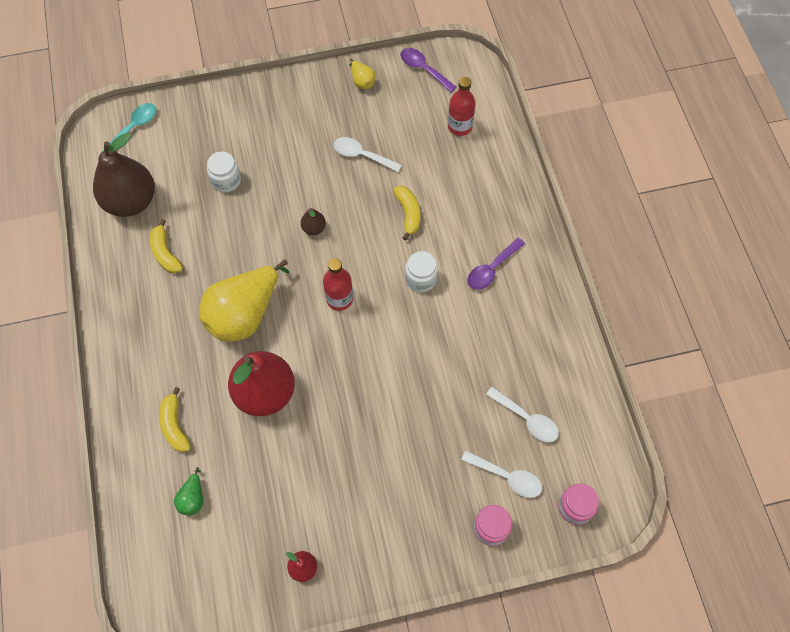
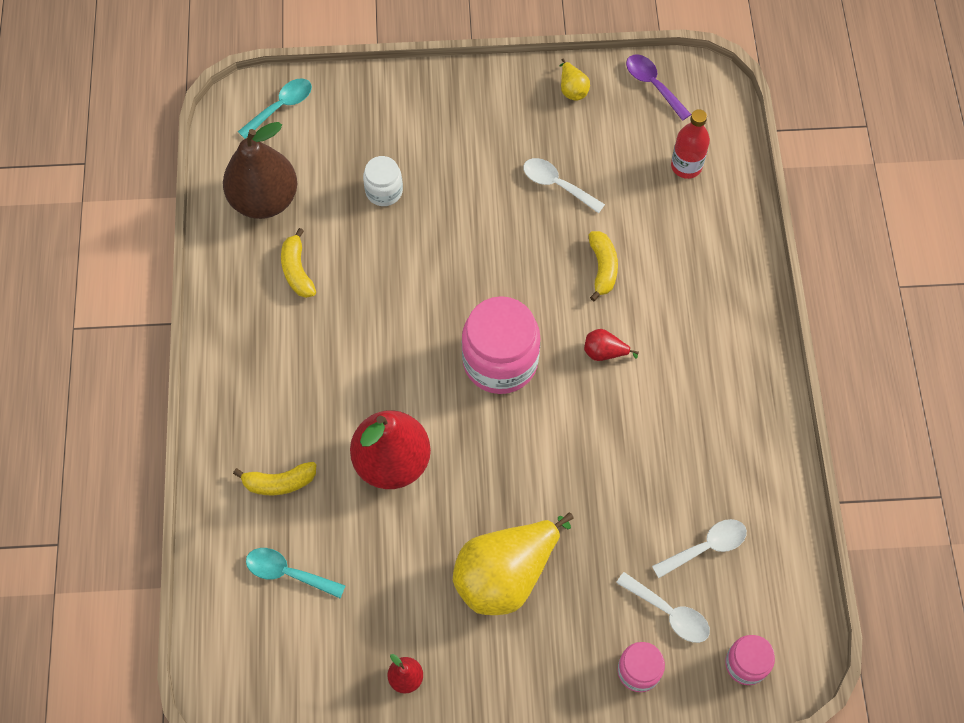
camera: 10 degrees right, 0 degrees up
(175, 425) = (279, 482): yellow banana -> yellow banana turned 90 degrees counterclockwise
(193, 498) = (288, 573): green pear -> turquoise spoon
(245, 314) = (382, 361): yellow pear -> yellow pear (506, 575)
(314, 228) = (482, 268): brown pear -> none
(339, 299) = (500, 361): red bottle -> pink jar
(420, 279) = (604, 352): white jar -> red pear
(491, 269) = (695, 354): purple spoon -> none
(527, 419) = (706, 547): white spoon -> white spoon turned 75 degrees counterclockwise

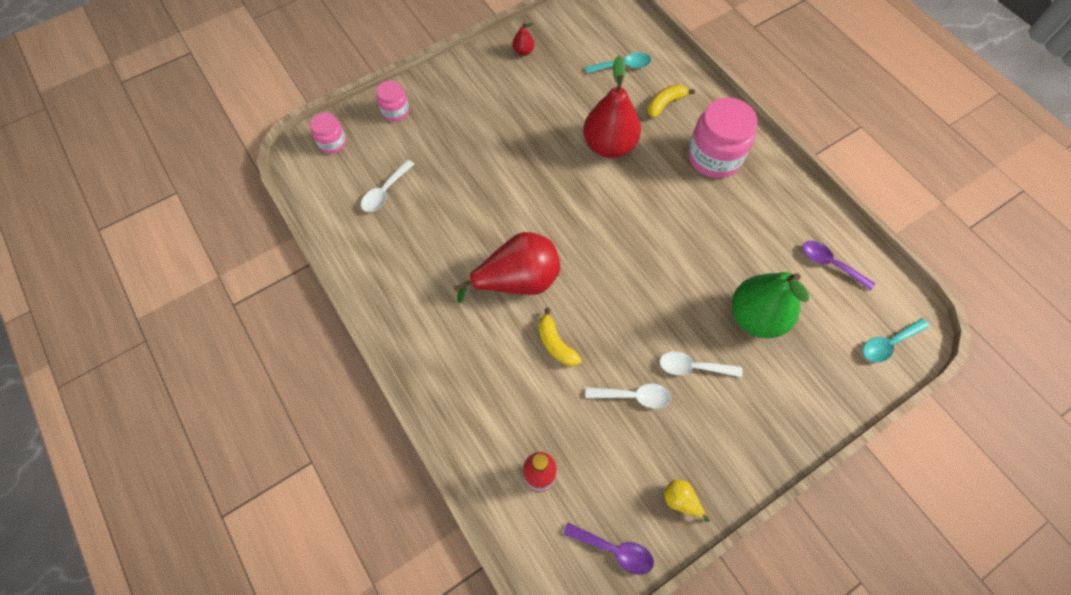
camera: 150 degrees right, 0 degrees up
(264, 200) = (830, 264): brown pear -> purple spoon
(281, 107) = (888, 344): turquoise spoon -> turquoise spoon turned 45 degrees clockwise
(297, 270) = (763, 227): yellow banana -> none
(384, 191) = (756, 317): white jar -> green pear
(500, 361) = (585, 238): pink jar -> pink jar (714, 157)
(506, 575) = (500, 121): yellow pear -> none
(604, 352) = (517, 280): red pear -> red pear, size x2.37
(669, 613) = (391, 146): white spoon -> white spoon (693, 367)

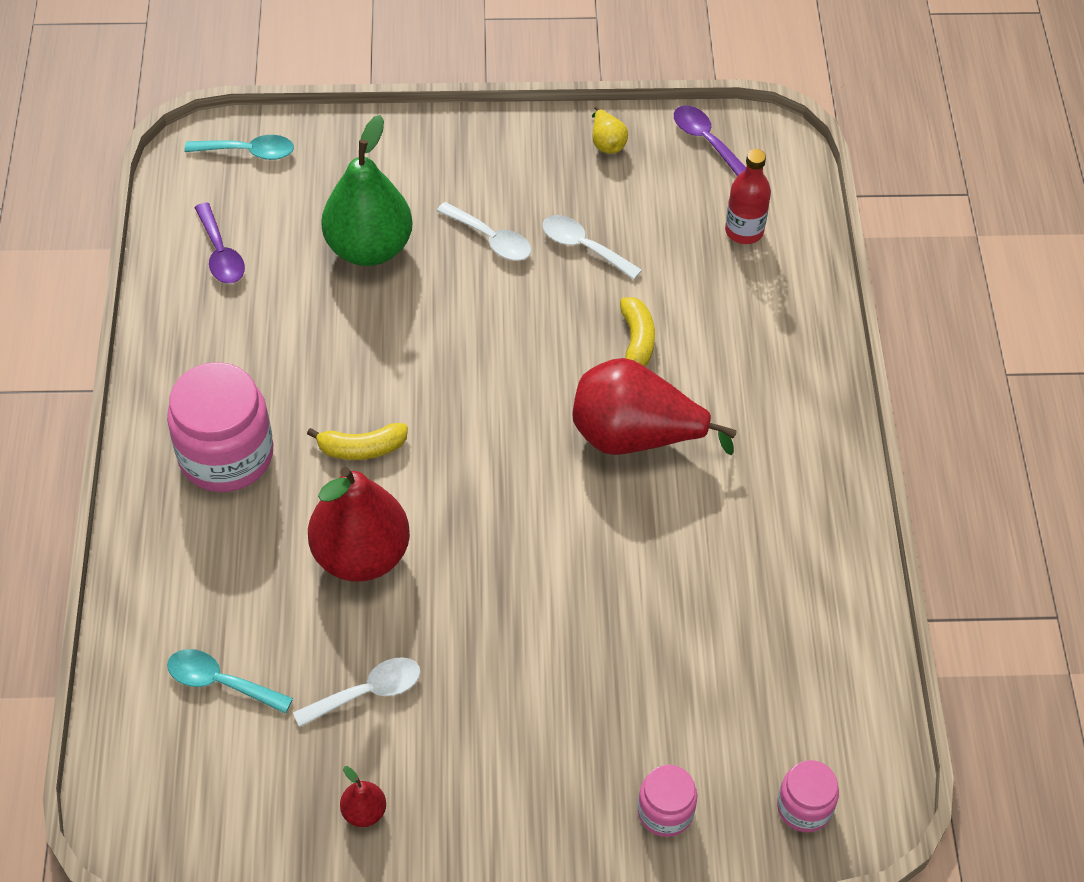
camera: 150 degrees left, 10 degrees down
(385, 192) = (756, 666): white spoon -> white spoon (368, 692)
(665, 104) = (216, 575): yellow banana -> yellow banana (361, 448)

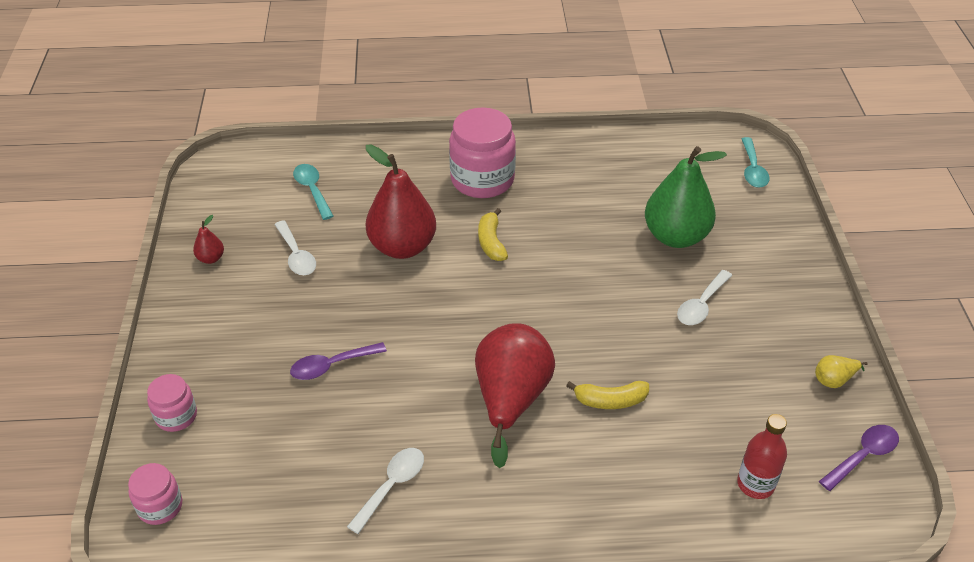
camera: 90 degrees right, 10 degrees down
(220, 682) = (312, 190): turquoise spoon -> turquoise spoon turned 45 degrees counterclockwise
(221, 253) = (653, 164): purple spoon -> purple spoon (331, 366)
(583, 247) = (707, 364): white spoon -> white spoon (392, 486)

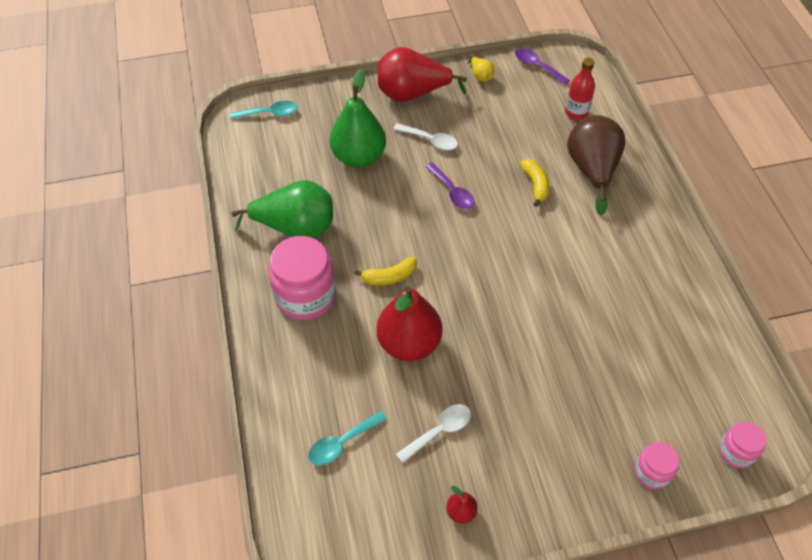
camera: 100 degrees left, 10 degrees up
(331, 366) = (561, 366): purple spoon -> purple spoon (452, 192)
(392, 486) = (654, 300): white spoon -> none
(511, 399) = (553, 241): red pear -> red pear (412, 94)
(573, 179) = (296, 228): none -> green pear
(631, 474) = (592, 170): none -> brown pear

